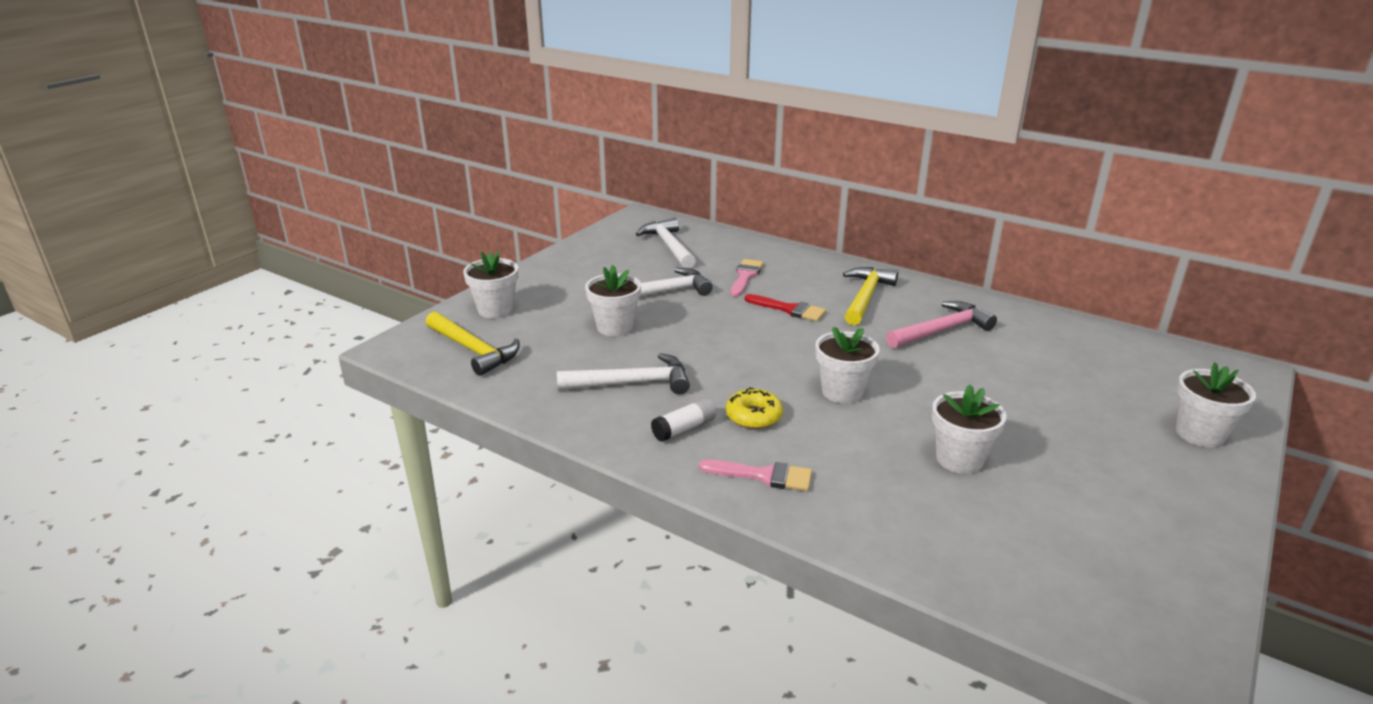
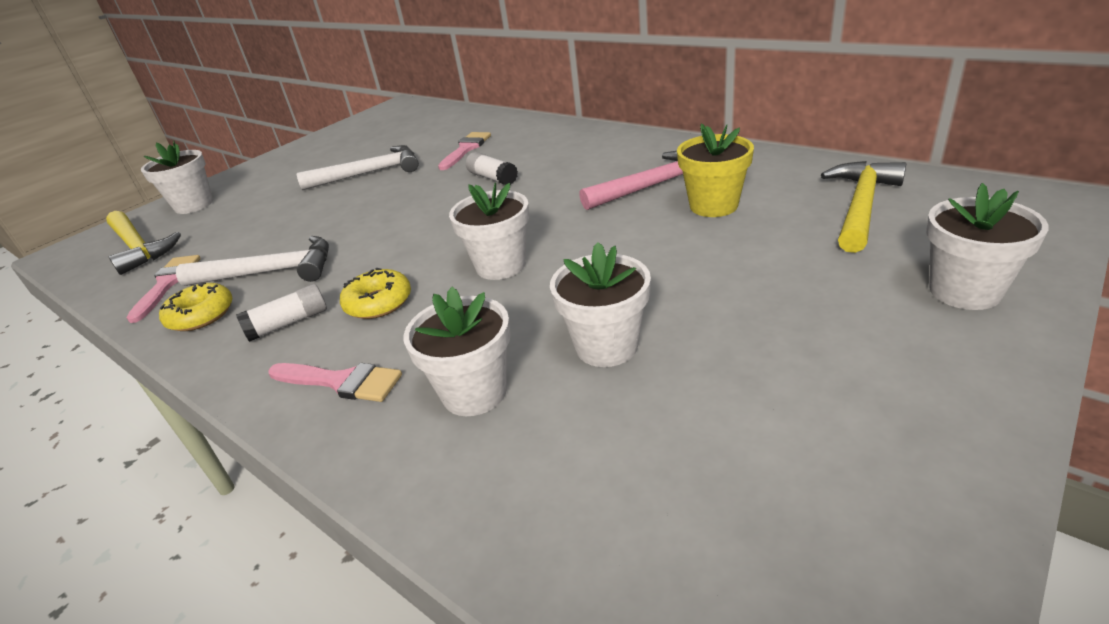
camera: 10 degrees right, 5 degrees up
(536, 387) = (167, 284): none -> pink brush
(595, 417) = (201, 315): none -> yellow donut
(615, 327) = (297, 212): white flower pot -> white flower pot (474, 392)
(669, 246) = (407, 128): white hammer -> none
(789, 309) = (492, 178): red brush -> white glue stick
(865, 297) = (583, 158): yellow hammer -> yellow hammer (861, 206)
(998, 353) = (713, 206): none -> yellow flower pot

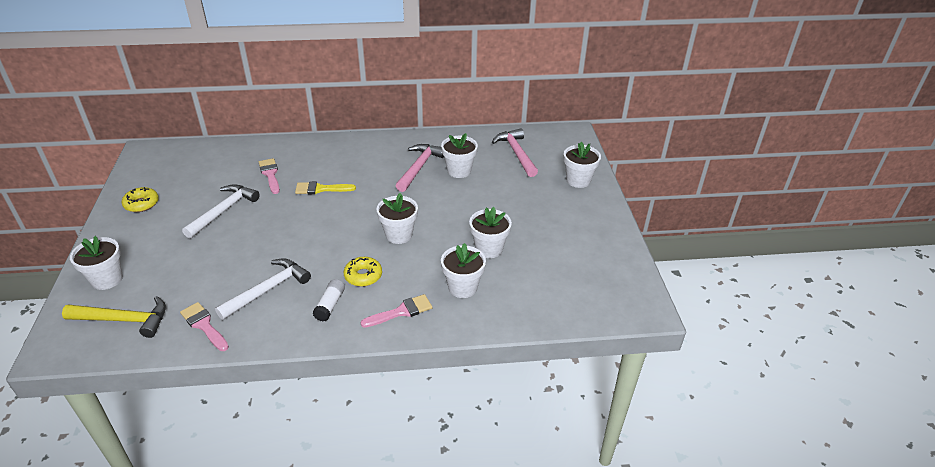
camera: 50 degrees left, 5 degrees up
(201, 315) = (267, 326): yellow donut -> yellow donut (141, 204)
(492, 178) = (320, 189): white glue stick -> yellow brush
(713, 206) = (459, 171): yellow flower pot -> white flower pot
(861, 206) = (516, 153): yellow hammer -> pink hammer

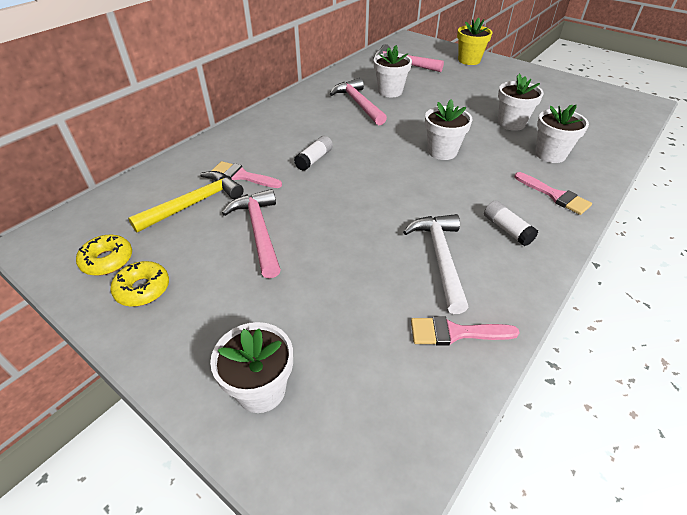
camera: 45 degrees left, 5 degrees up
(124, 320) = (371, 407): yellow hammer -> yellow hammer (194, 204)
(223, 211) = (259, 231): white hammer -> pink hammer
(320, 189) = (314, 159): yellow brush -> white glue stick
(363, 276) = (481, 193): yellow donut -> yellow donut (107, 260)
(401, 311) = (555, 195): pink brush -> pink brush turned 120 degrees clockwise
(578, 180) = (469, 60): white flower pot -> yellow flower pot

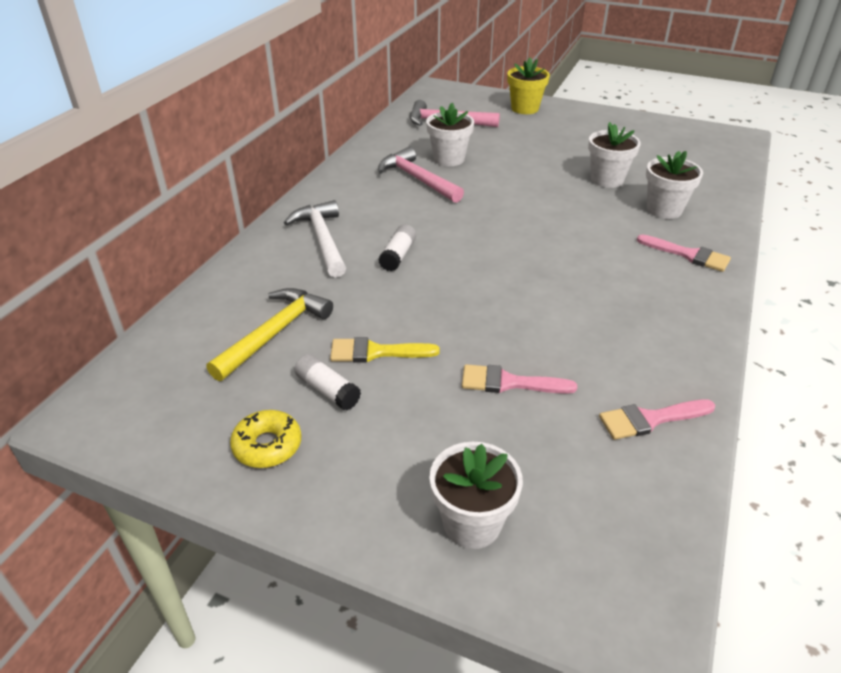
camera: 15 degrees left, 5 degrees down
(107, 260) = (200, 421): yellow donut -> none
(242, 176) = (318, 289): pink brush -> pink brush (509, 382)
(259, 231) = (376, 352): pink hammer -> yellow brush
(440, 258) = (598, 344): white hammer -> white hammer (322, 240)
(442, 151) = (544, 224): white flower pot -> none
(507, 229) = (654, 300): white glue stick -> white glue stick (327, 390)

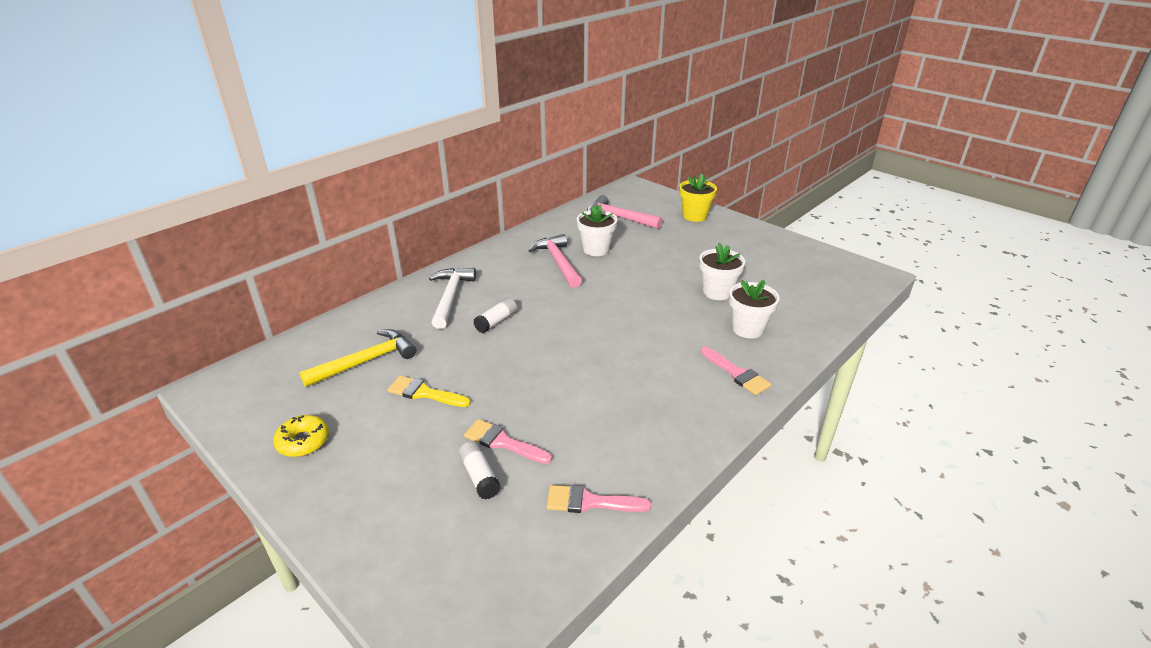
camera: 20 degrees right, 5 degrees down
(327, 390) = (370, 413): white glue stick -> white glue stick (479, 476)
(472, 523) = (395, 539): white flower pot -> none

